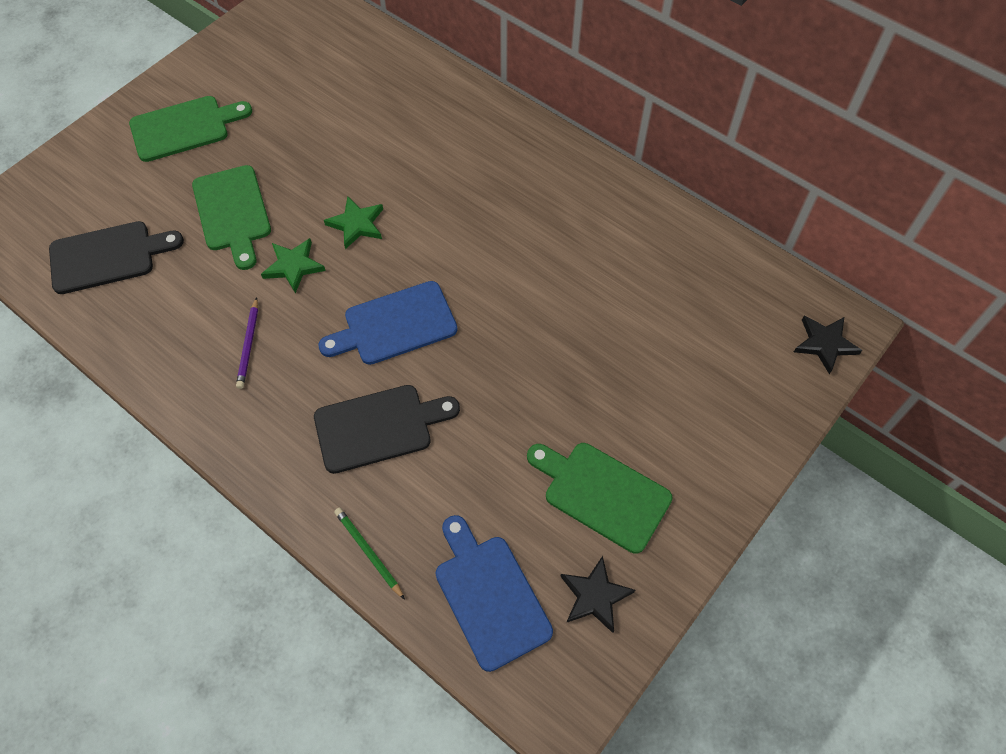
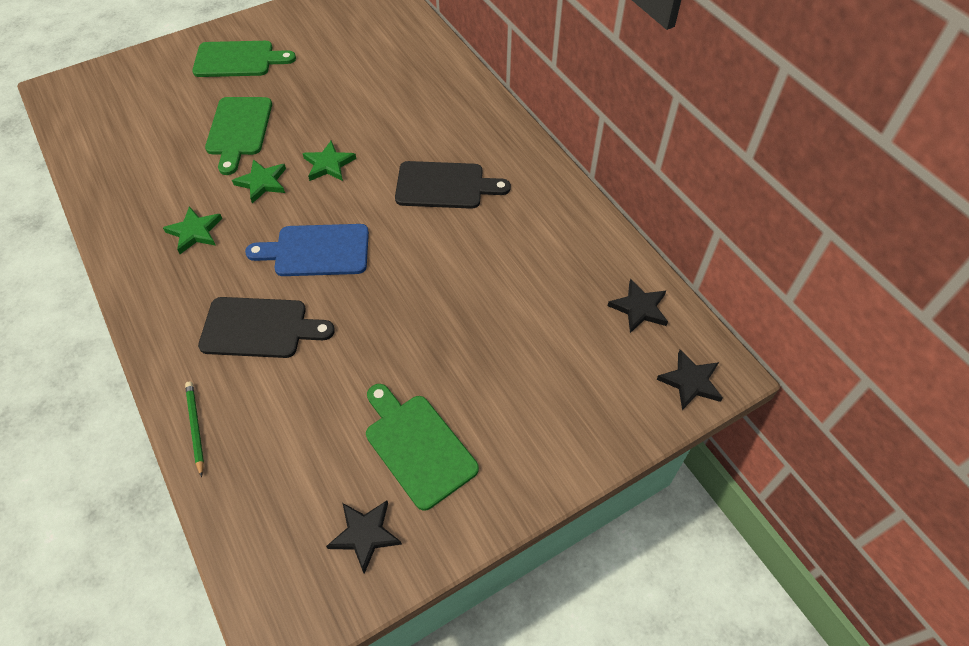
camera: 20 degrees right, 5 degrees down
(108, 256) = (130, 137): black cutting board -> black cutting board (445, 185)
(248, 345) = (195, 232): purple pencil -> green star
(489, 596) = (274, 500): blue cutting board -> none
(746, 285) = (639, 308): none -> black star

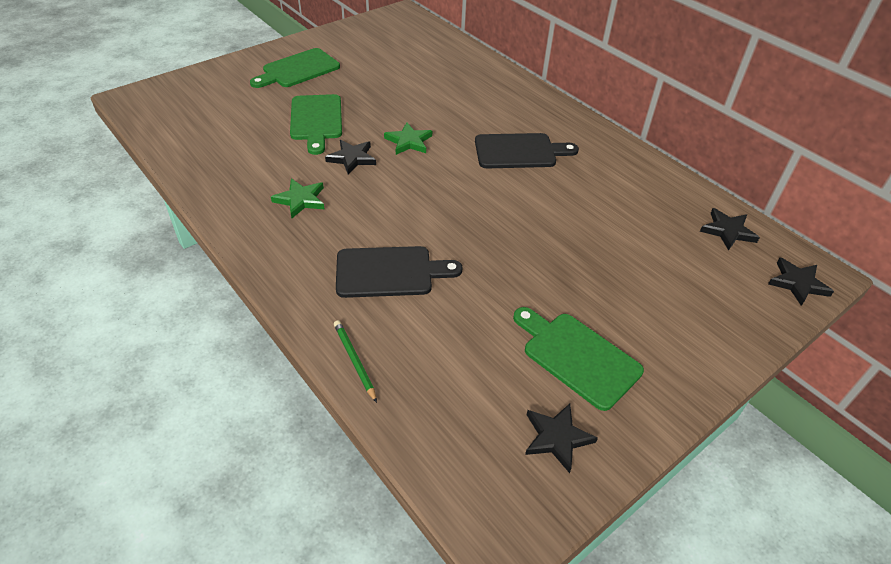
camera: 10 degrees left, 10 degrees down
(238, 60) = (298, 69): green cutting board -> green cutting board turned 150 degrees clockwise
(262, 182) = (352, 158): green star -> black star
(317, 251) = (422, 207): blue cutting board -> none

